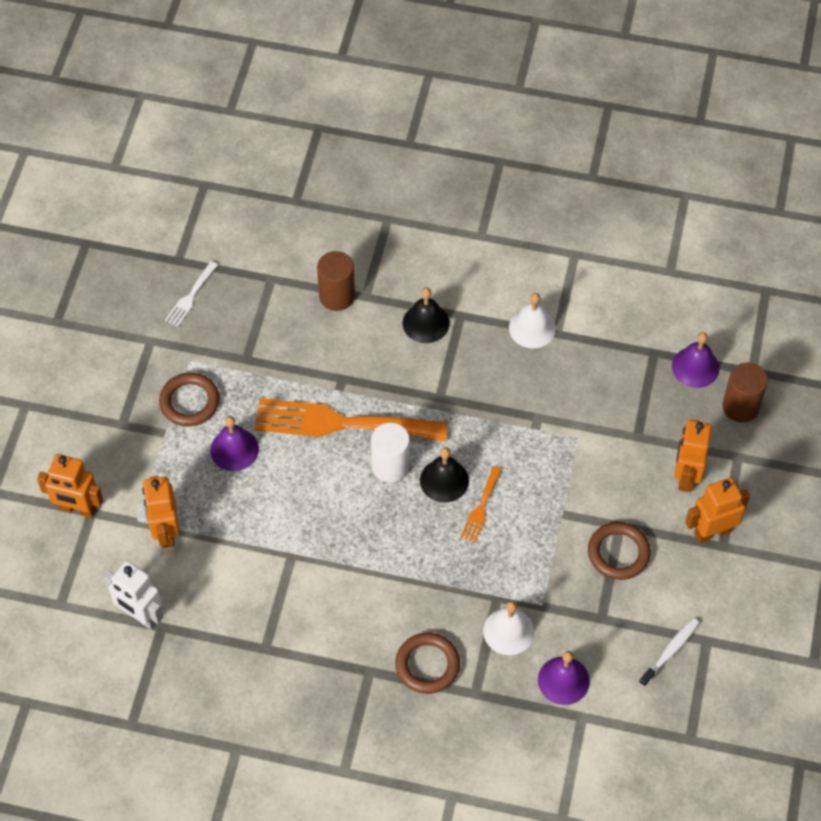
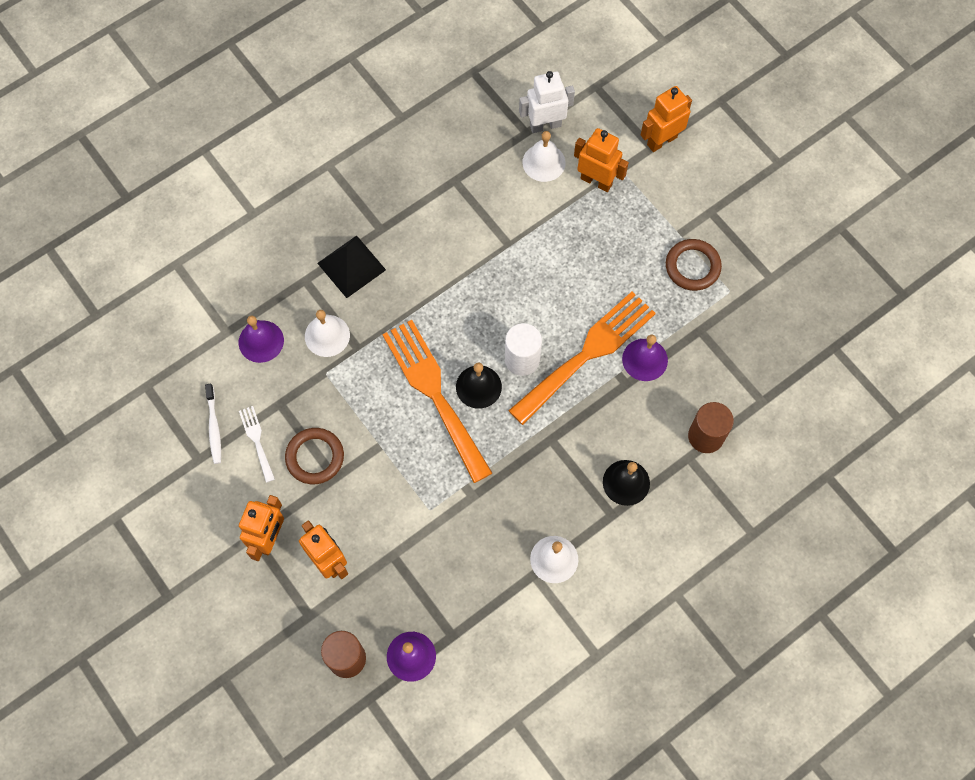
camera: 130 degrees right, 10 degrees up
(182, 588) = (544, 162): none -> white bell
(190, 297) = (790, 332): white fork -> white fork (257, 440)
(234, 449) = (626, 268): purple bell -> purple bell (645, 359)
(427, 665) = (351, 266): brown ring -> black pyramid
(481, 508) = (434, 393): orange fork -> orange fork, size x2.27

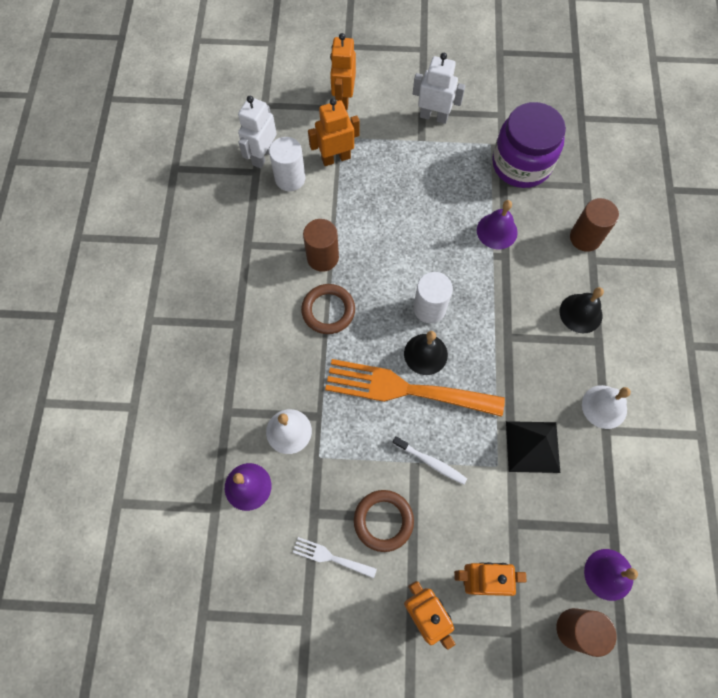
camera: 50 degrees left, 0 degrees up
(214, 427) = (289, 584): white toothbrush -> white toothbrush (431, 462)
(351, 266) = (248, 368): black pyramid -> black pyramid (532, 446)
(494, 244) = (322, 257): none -> brown cylinder
(544, 162) = (290, 178): white bell -> white cylinder
(587, 353) = (461, 263): orange fork -> none
(692, 266) = (453, 151): brown ring -> brown ring (328, 310)
(714, 225) = (433, 116): none -> white robot
(733, 331) = (521, 164): none -> purple jar

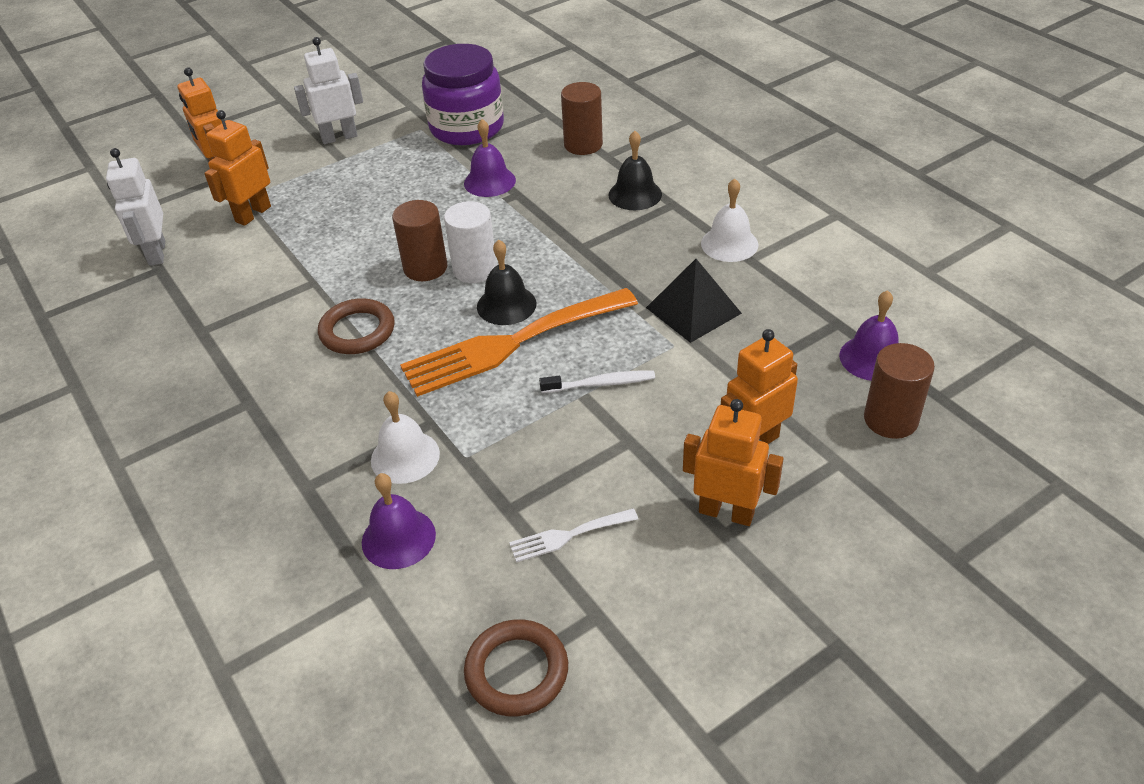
camera: 35 degrees left, 25 degrees down
(290, 178) = (209, 254): white cylinder -> none
(322, 257) = (309, 294): brown cylinder -> brown cylinder (425, 268)
(383, 521) = (598, 464): brown ring -> brown ring (516, 671)

